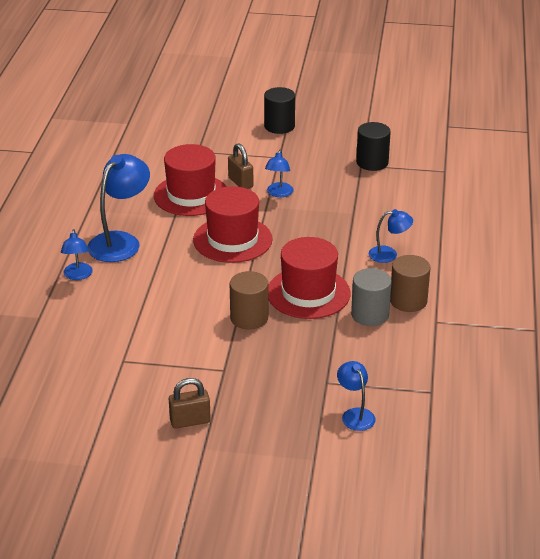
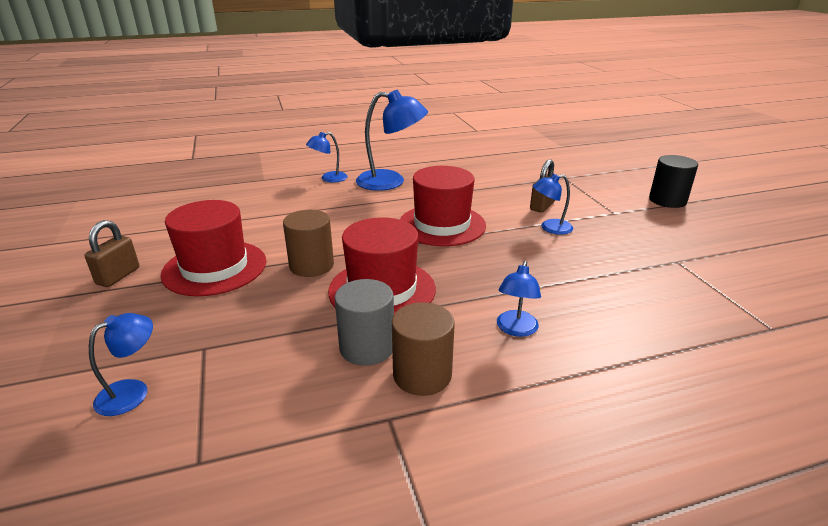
camera: 65 degrees right, 5 degrees down
(190, 421) = (118, 276): brown padlock -> brown padlock turned 60 degrees clockwise
(191, 195) = (492, 191): red hat -> red hat (215, 268)
(372, 162) = (694, 267): black cylinder -> none
(389, 254) = (515, 329): blue lamp -> blue lamp turned 45 degrees clockwise

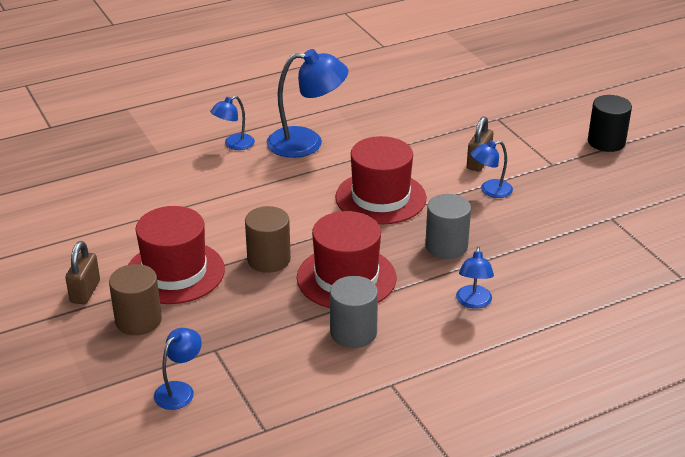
camera: 10 degrees left, 5 degrees up
(422, 375) = (406, 349): brown cylinder -> brown cylinder (138, 320)
(496, 271) = (446, 246): none -> grey cylinder

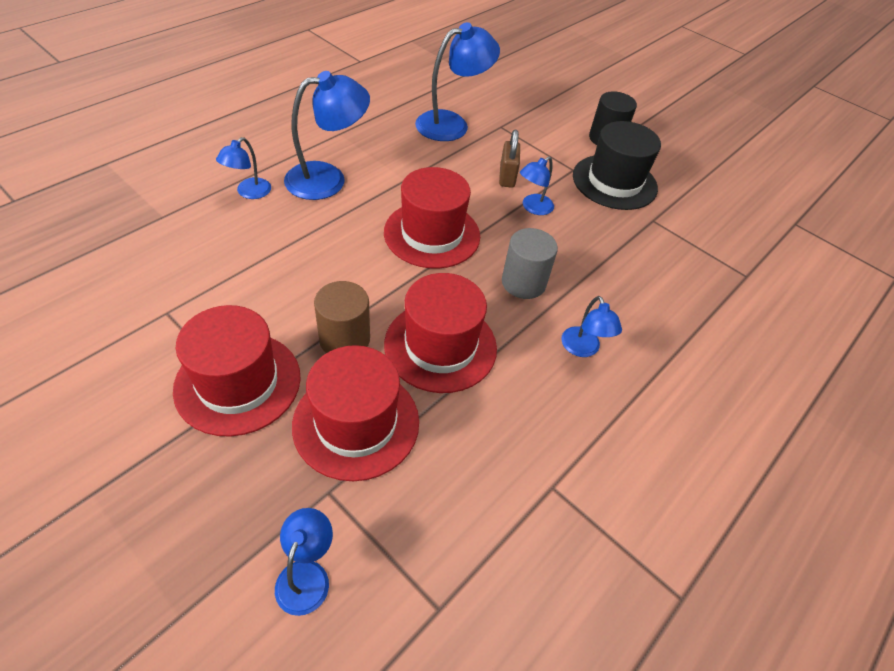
camera: 25 degrees left, 15 degrees up
(85, 292) = (127, 441): brown padlock -> none
(138, 320) = (214, 470): brown cylinder -> none
(253, 314) = (356, 423): none -> red hat
(353, 332) = (480, 422): grey cylinder -> none
(447, 111) = (452, 124): none -> blue lamp
(590, 180) = (614, 182): none -> black hat

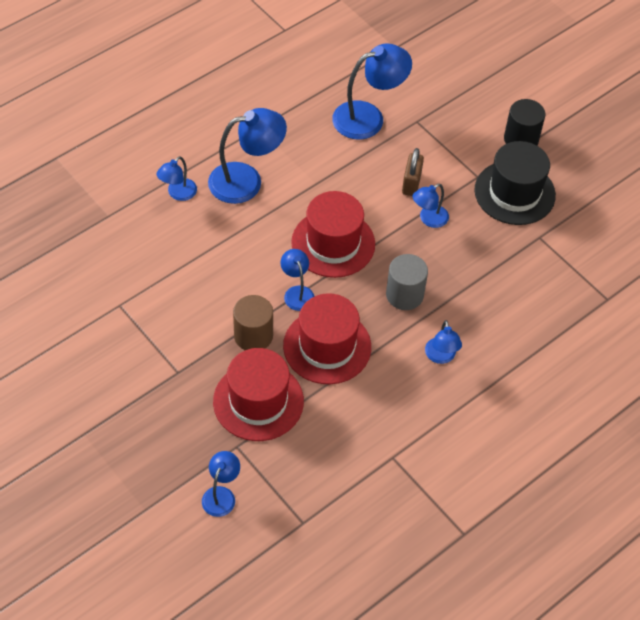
camera: 10 degrees right, 5 degrees up
(238, 382) = (174, 365): red hat -> none
(396, 286) = (297, 292): none -> blue lamp

